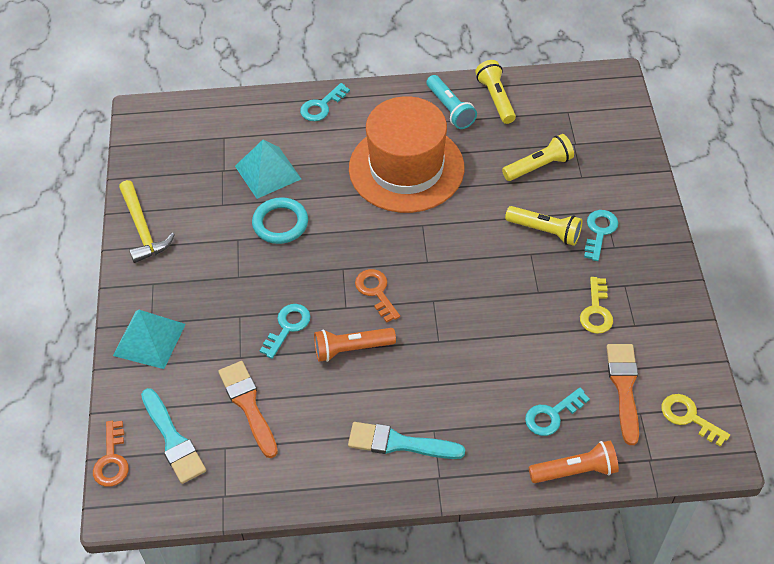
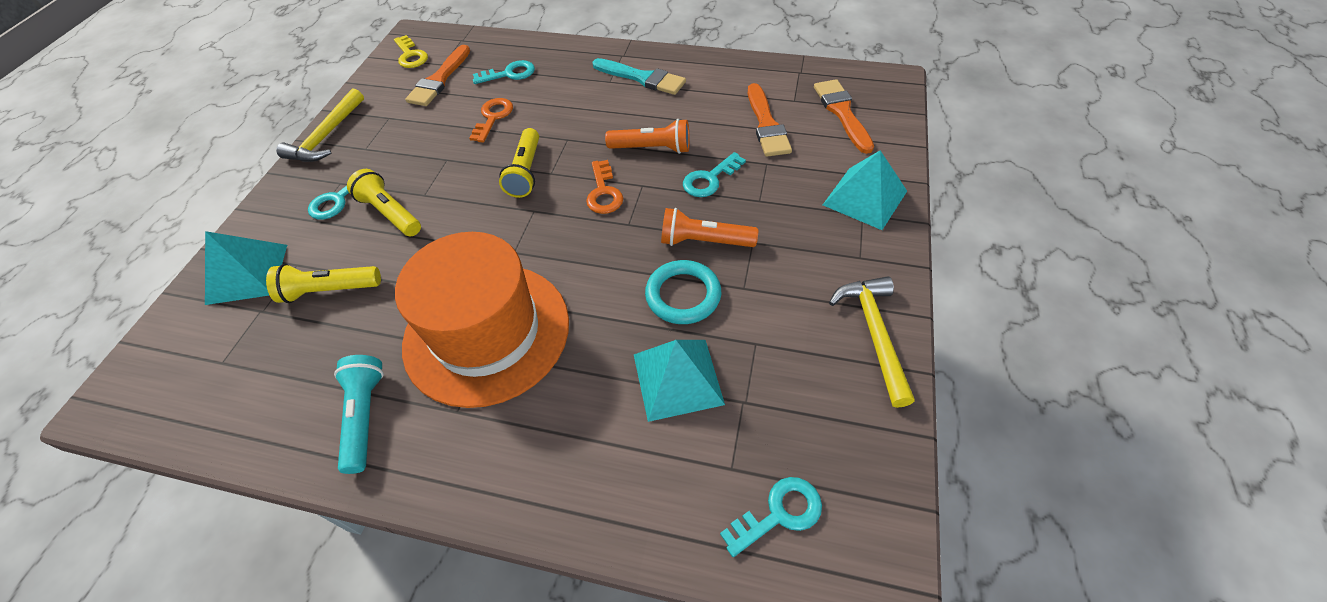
camera: 160 degrees left, 0 degrees up
(112, 460) = (901, 109): orange key -> orange key (493, 117)
(173, 440) = (842, 113): turquoise brush -> orange brush
(321, 106) = (550, 487): turquoise key -> turquoise key (779, 513)
(496, 99) = (289, 416): yellow flashlight -> yellow flashlight (526, 172)
(575, 471) = (519, 43): orange flashlight -> orange flashlight (704, 241)
(596, 311) = (409, 133): yellow key -> none
(611, 162) = (247, 273): none -> turquoise pyramid
(674, 289) = (327, 136): none -> yellow hammer

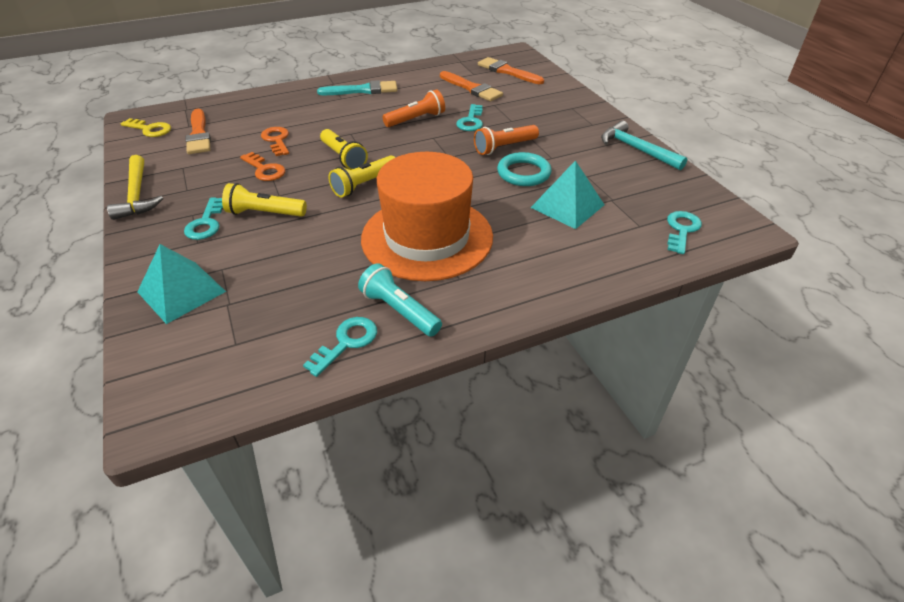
camera: 40 degrees left, 10 degrees down
(329, 290) = (274, 269): yellow flashlight -> yellow flashlight (364, 184)
(509, 74) = (256, 115): turquoise key -> turquoise key (347, 342)
(603, 192) = (412, 149): orange key -> orange key (265, 170)
(865, 198) = (564, 101): turquoise pyramid -> none
(873, 334) = (636, 149): yellow hammer -> turquoise hammer

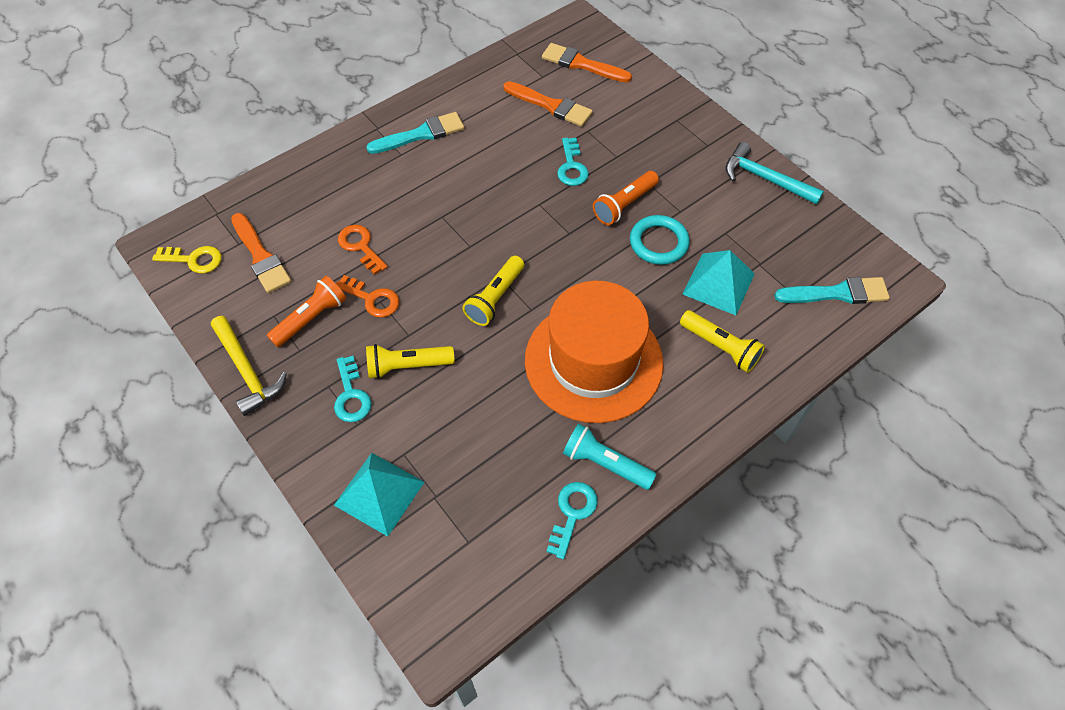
camera: 15 degrees left, 15 degrees up
(343, 158) = (452, 260): yellow flashlight -> yellow flashlight (720, 347)
(416, 119) = (507, 176): orange flashlight -> orange flashlight (311, 318)
(681, 230) = (837, 293): turquoise key -> turquoise brush

